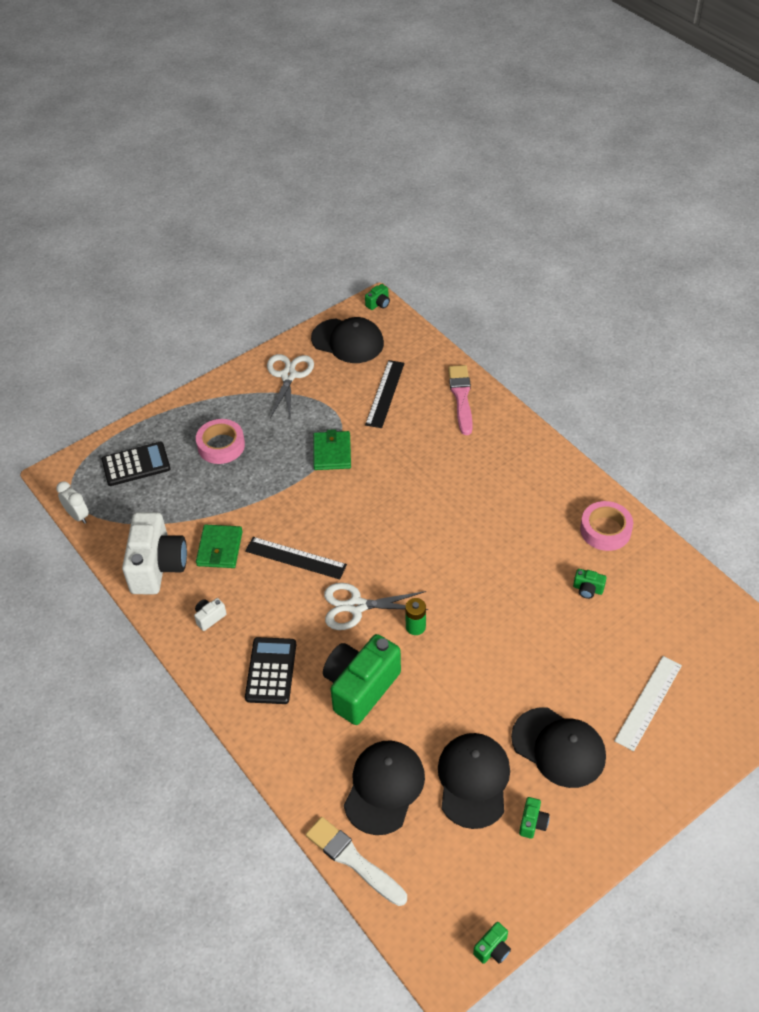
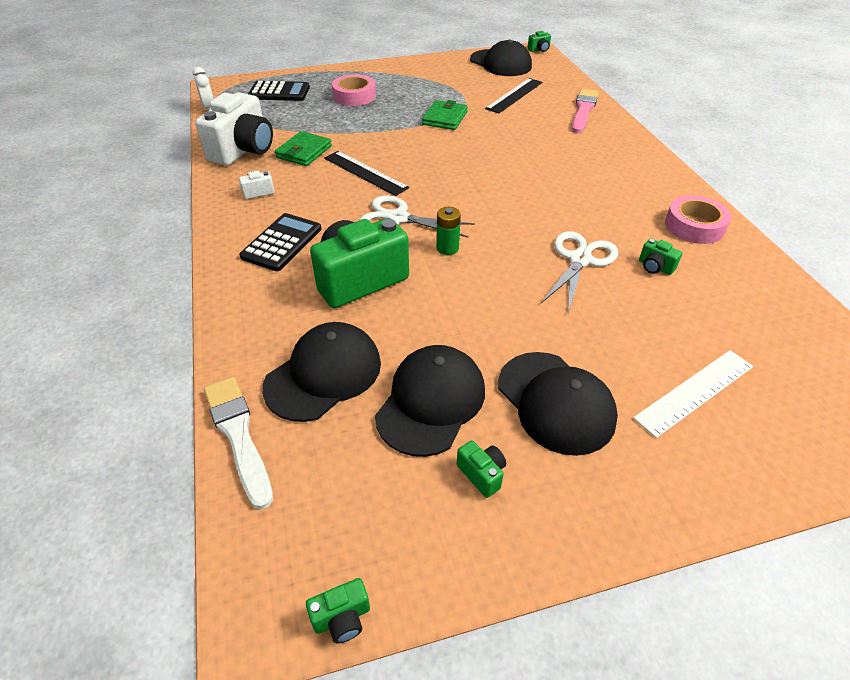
camera: 20 degrees right, 5 degrees down
(288, 375) = (438, 71): white scissors -> white scissors (580, 259)
(532, 823) = (482, 474): green camera -> green camera turned 75 degrees counterclockwise

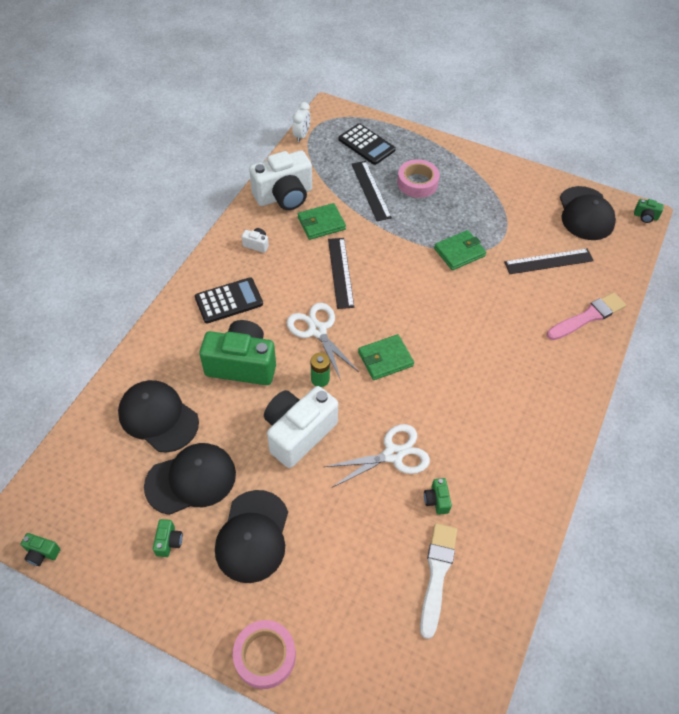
camera: 40 degrees right, 10 degrees up
(238, 435) = (87, 421): white brush -> white brush (437, 574)
(321, 115) = (371, 190): none -> black ruler
(323, 374) = (158, 417): black cap -> black cap turned 135 degrees counterclockwise
(482, 205) = (385, 359): none -> green wallet
(483, 296) = (298, 433): none -> white camera
(694, 226) = (515, 491): pink tape -> pink tape (265, 656)
(695, 392) = (337, 600): white ruler -> none

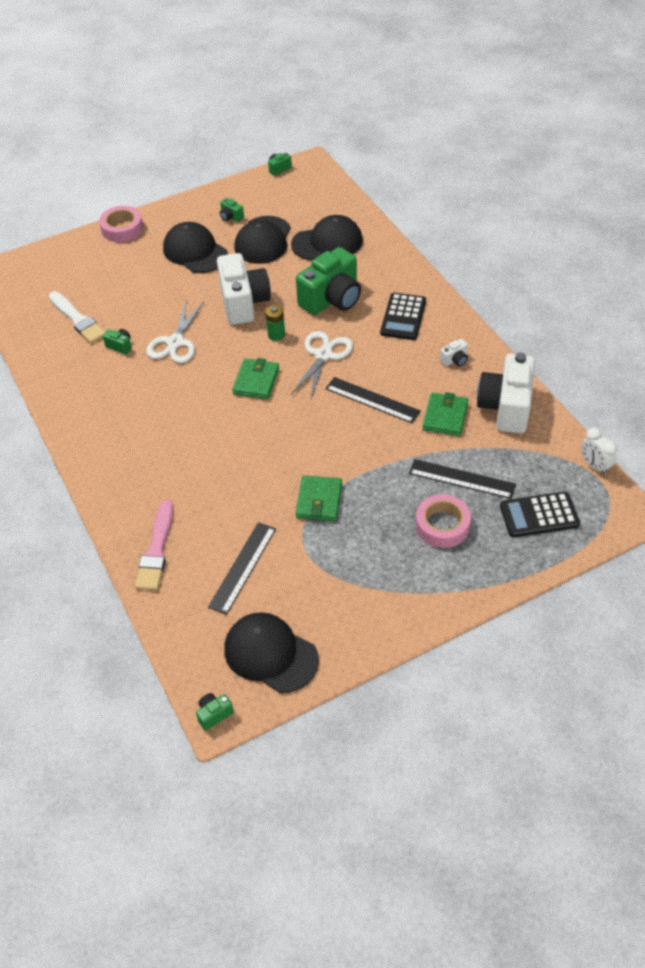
camera: 130 degrees right, 5 degrees down
(317, 330) = (323, 355): white scissors -> white scissors turned 75 degrees counterclockwise

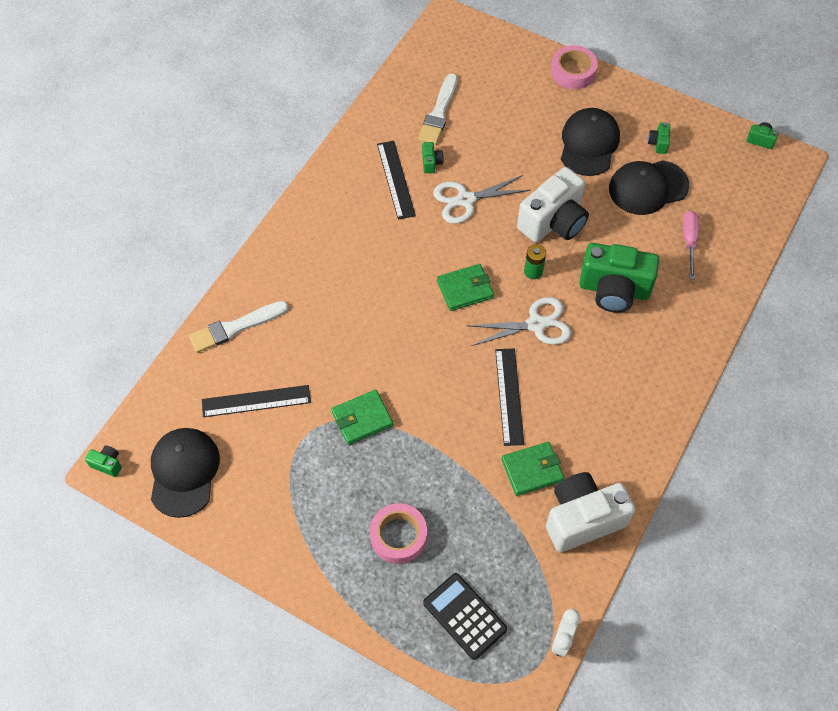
camera: 55 degrees right, 10 degrees up
(156, 550) = (235, 327): pink brush -> white brush
(327, 242) = (689, 241): black cap -> pink screwdriver
(403, 317) = (637, 364): black calculator -> none
(455, 360) = (613, 440): white camera -> none
(461, 479) = (464, 524): black ruler -> black ruler (395, 179)

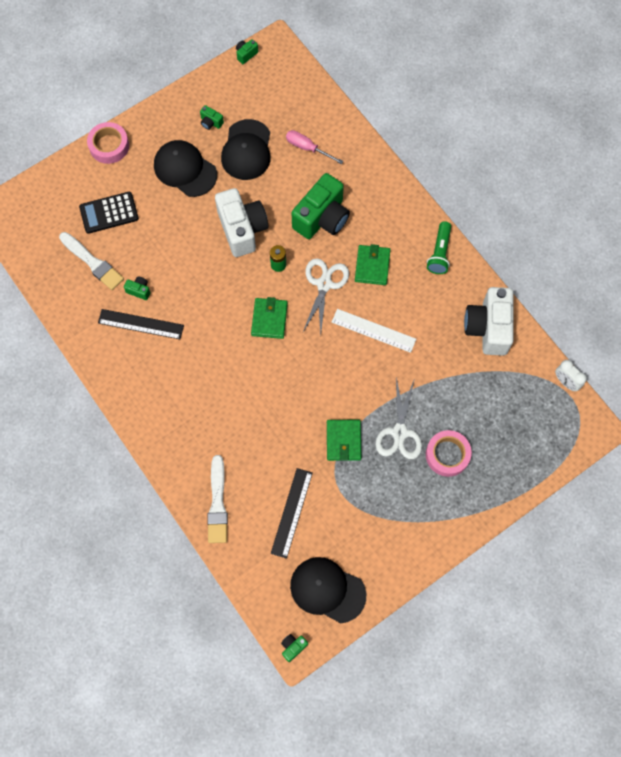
camera: 65 degrees left, 10 degrees up
(464, 616) = (524, 436): black calculator -> black calculator (109, 213)
(465, 200) = (189, 282): white scissors -> white scissors (399, 433)
(509, 396) = (373, 330): black ruler -> white ruler
(532, 470) = (438, 342): green wallet -> green wallet (372, 266)
(646, 427) = (439, 253): none -> green flashlight

